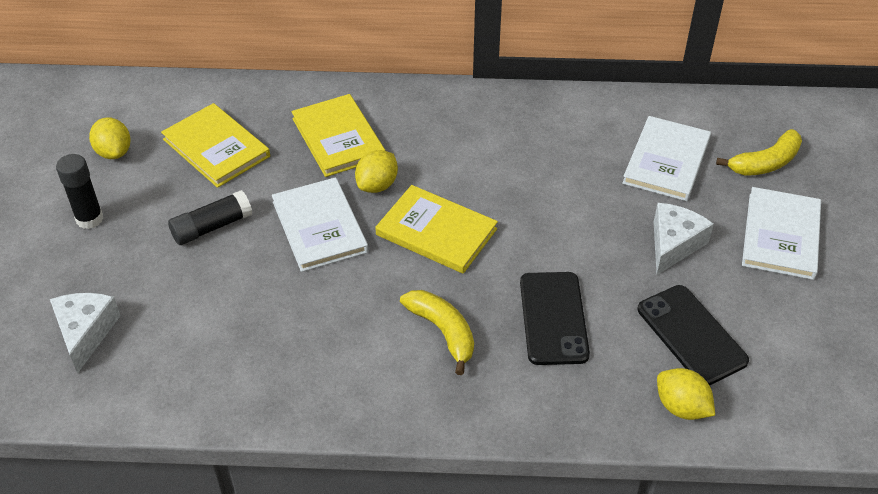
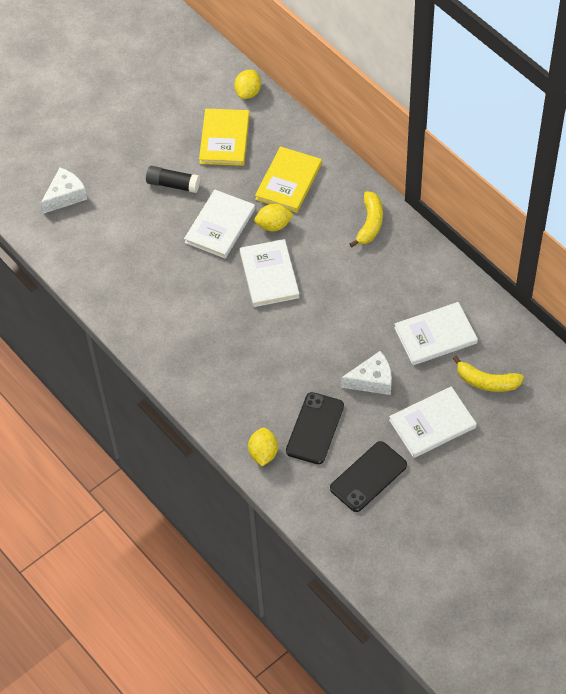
camera: 50 degrees right, 10 degrees up
(89, 219) = (126, 134): black glue stick -> none
(114, 152) = (176, 102): yellow lemon -> yellow lemon (248, 92)
(436, 232) = (269, 275): yellow book -> white book
(443, 332) = (208, 327): yellow banana -> yellow banana (370, 223)
(553, 318) = (264, 364): black phone -> black phone (368, 477)

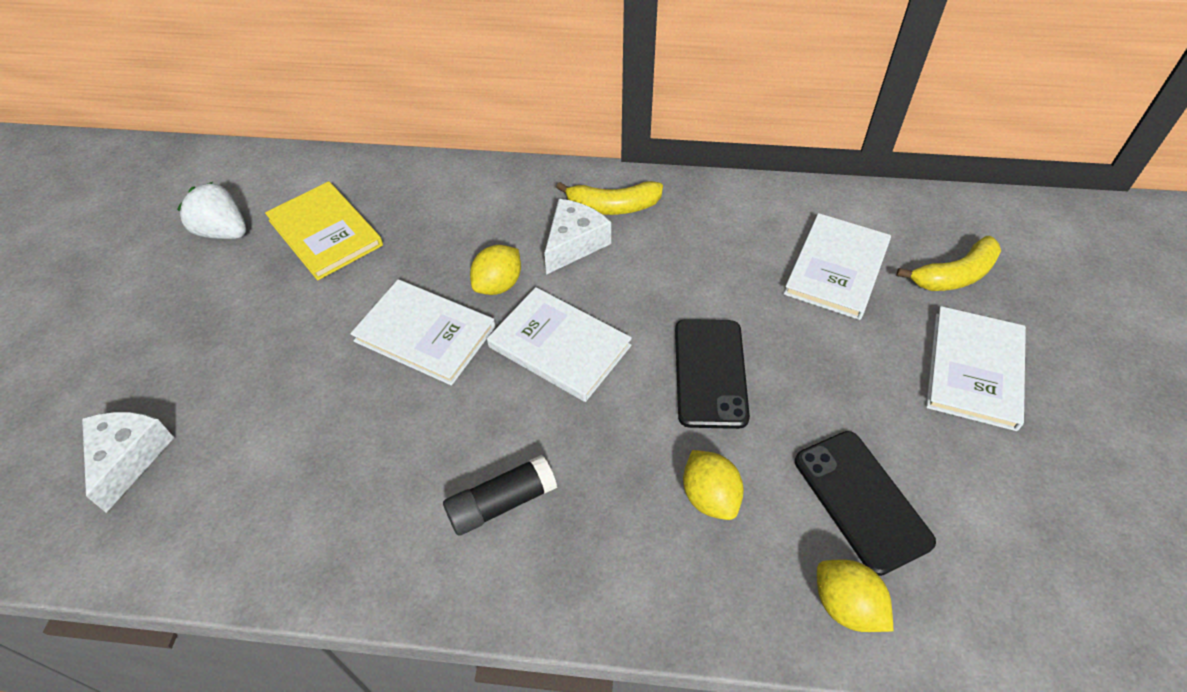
camera: 45 degrees left, 5 degrees down
(173, 184) = (302, 328): black glue stick -> black glue stick (501, 503)
(181, 105) = (223, 232): none -> white strawberry
(220, 226) = (425, 334): white book -> white book turned 45 degrees counterclockwise
(248, 92) = (307, 169): yellow lemon -> yellow lemon (710, 497)
(289, 181) = (462, 226): yellow book -> none
(368, 477) = (1008, 507): black phone -> black phone (710, 373)
(370, 223) = (613, 206): yellow banana -> yellow banana turned 120 degrees clockwise
(372, 380) = (842, 375): white cheese -> white cheese (574, 244)

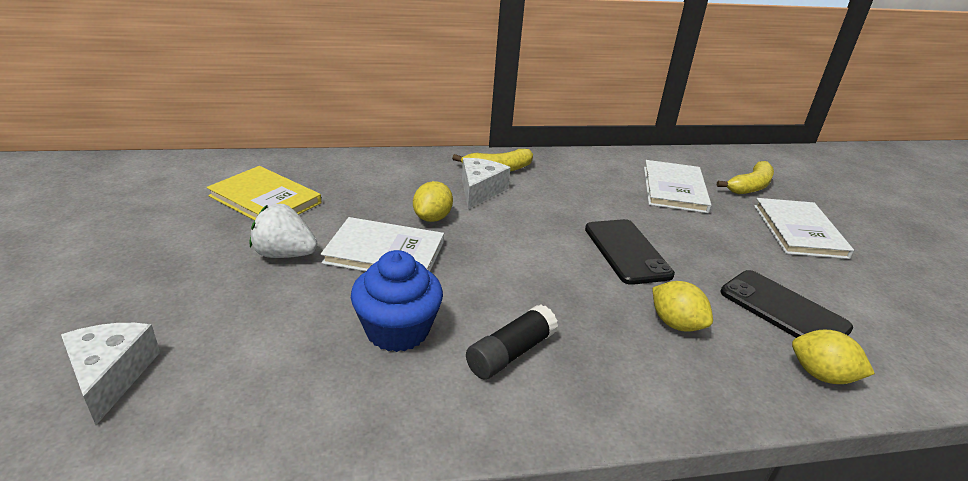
camera: 20 degrees left, 20 degrees down
(223, 232) = (165, 206): white strawberry -> white strawberry (285, 254)
(398, 449) = (397, 330): none -> blue cupcake
(559, 346) = (502, 248): white book -> none

